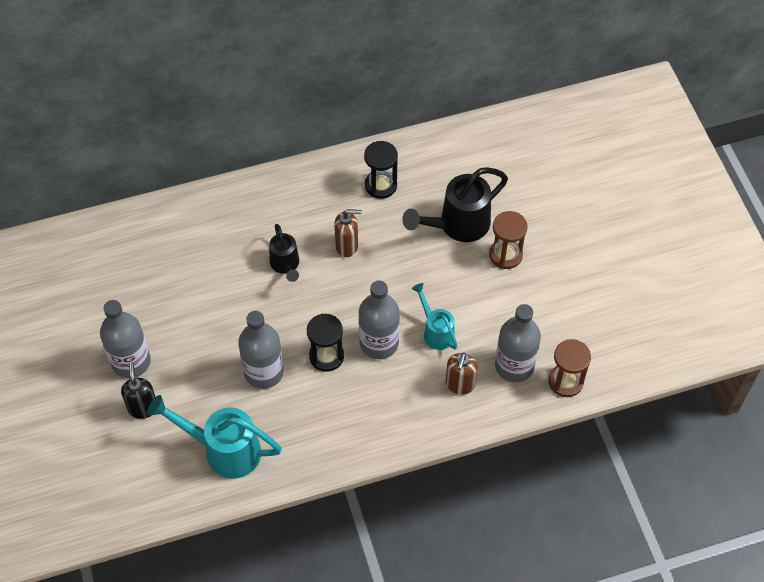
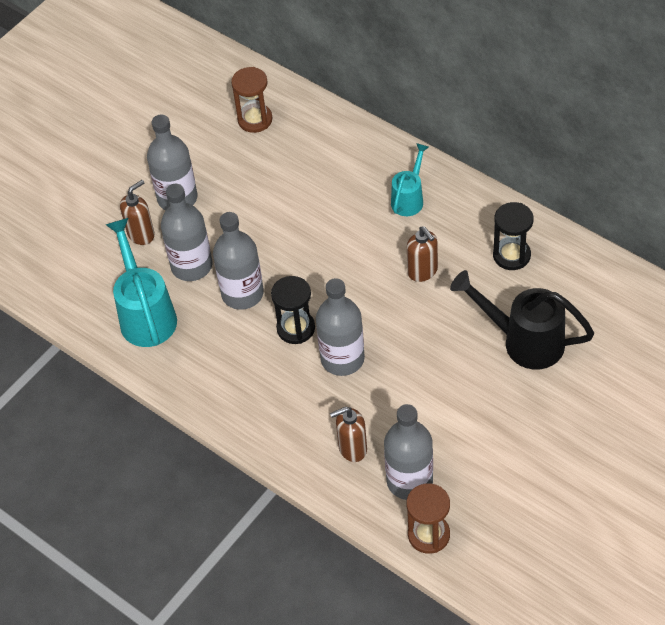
camera: 60 degrees right, 5 degrees down
(143, 408) = (141, 234): black soap dispenser -> brown soap dispenser
(206, 391) = (191, 266): none -> grey bottle
(285, 265) = (362, 240): black watering can -> none
(436, 331) = (392, 395): turquoise watering can -> turquoise watering can (409, 199)
(505, 255) = (527, 400): brown hourglass -> brown hourglass (255, 119)

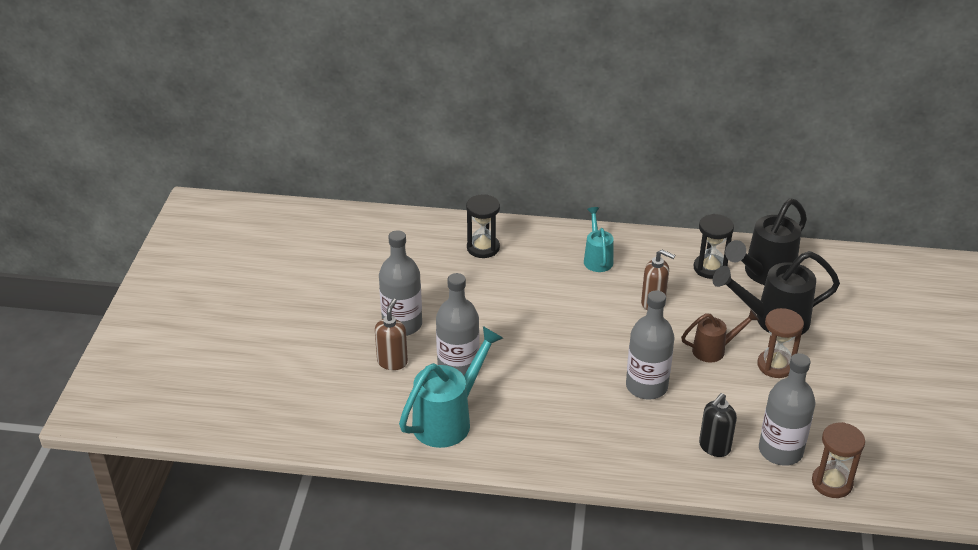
camera: 35 degrees left, 15 degrees down
(145, 314) = (448, 419): turquoise watering can -> turquoise watering can turned 90 degrees clockwise
(242, 293) = (521, 372): grey bottle -> none
(255, 119) = (421, 248): brown hourglass -> brown hourglass (775, 365)
(296, 328) = (588, 380): black hourglass -> black hourglass (483, 248)
(352, 448) = (714, 447): brown soap dispenser -> black soap dispenser
(437, 348) = (714, 350): none -> brown watering can
(561, 285) = (764, 274): none -> black watering can

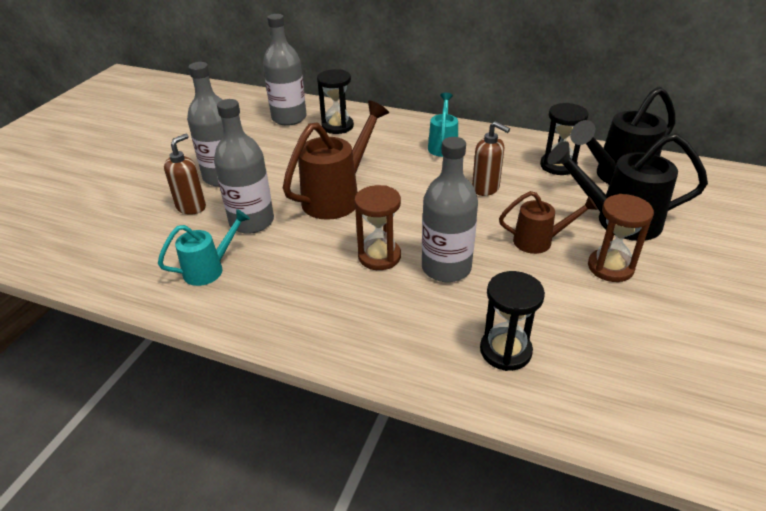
camera: 15 degrees right, 0 degrees up
(448, 419) = (209, 269): turquoise watering can -> turquoise watering can, size x0.59
(523, 331) = (337, 197): none -> brown watering can
(714, 447) = (505, 351): black soap dispenser -> black hourglass
(780, 451) = (594, 371): grey bottle -> grey bottle (289, 118)
(832, 483) = (662, 430): brown hourglass -> brown hourglass (379, 256)

